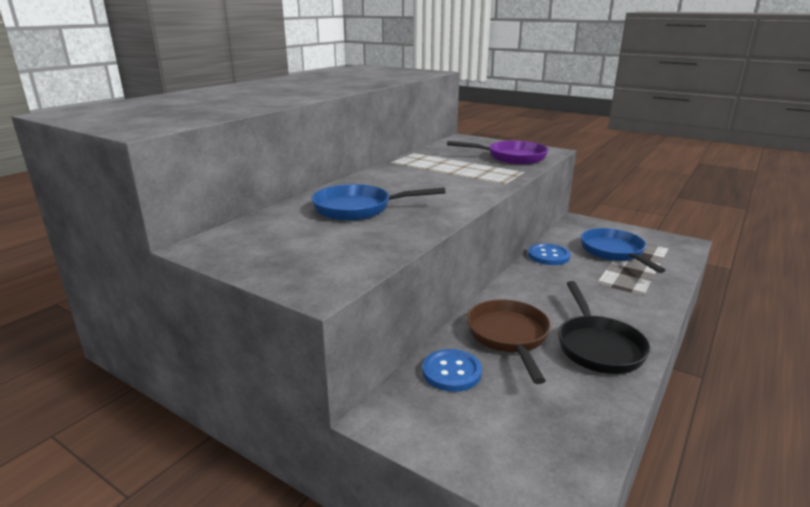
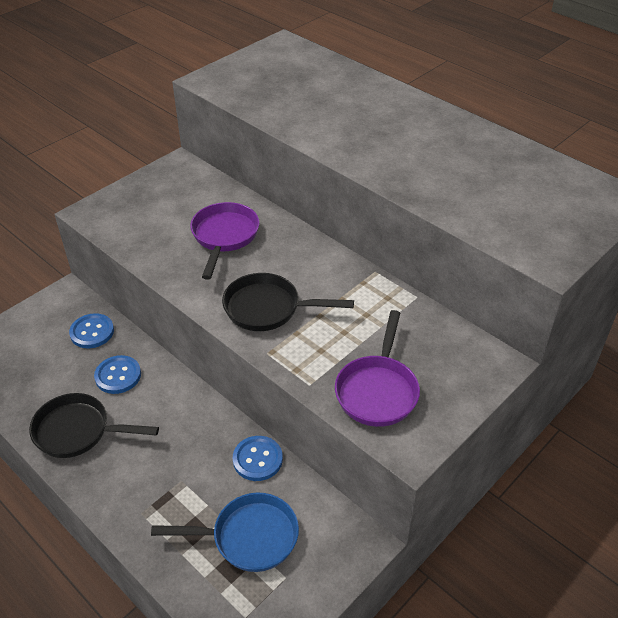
camera: 100 degrees right, 20 degrees up
(358, 209) = (224, 237): blue pan -> purple pan
(454, 186) = (268, 308): none -> black pan
(508, 337) = (118, 376): brown pan -> blue button

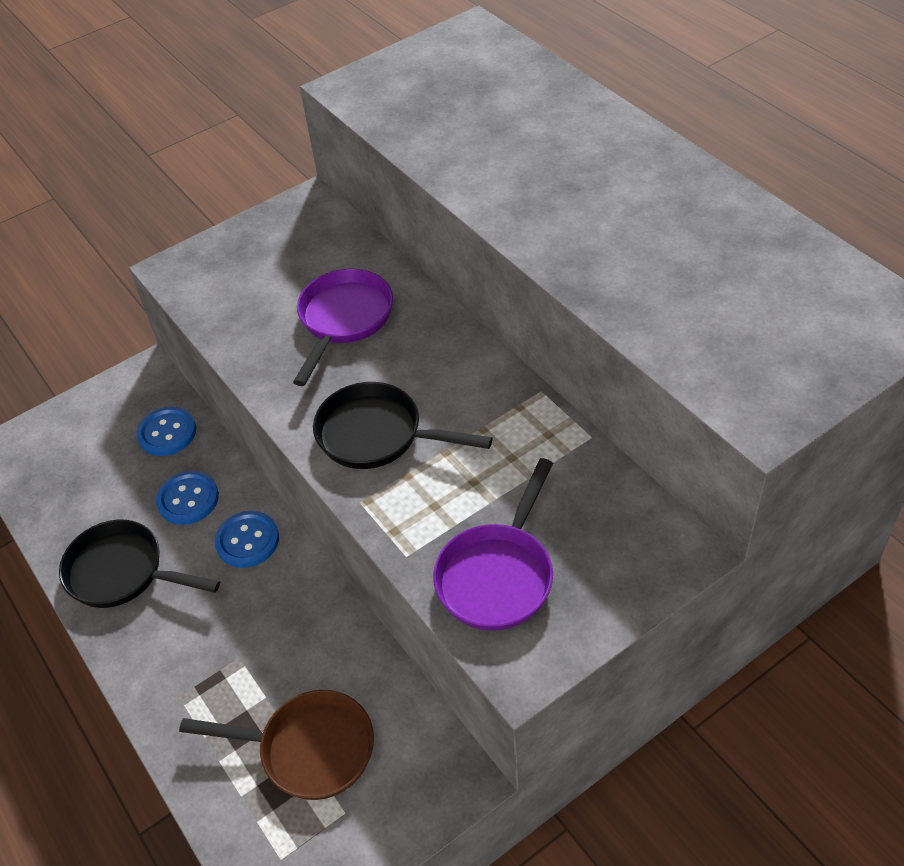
camera: 15 degrees right, 5 degrees up
(248, 537) = (309, 749): blue pan -> brown pan
(257, 459) = (344, 641): blue button -> blue button (247, 540)

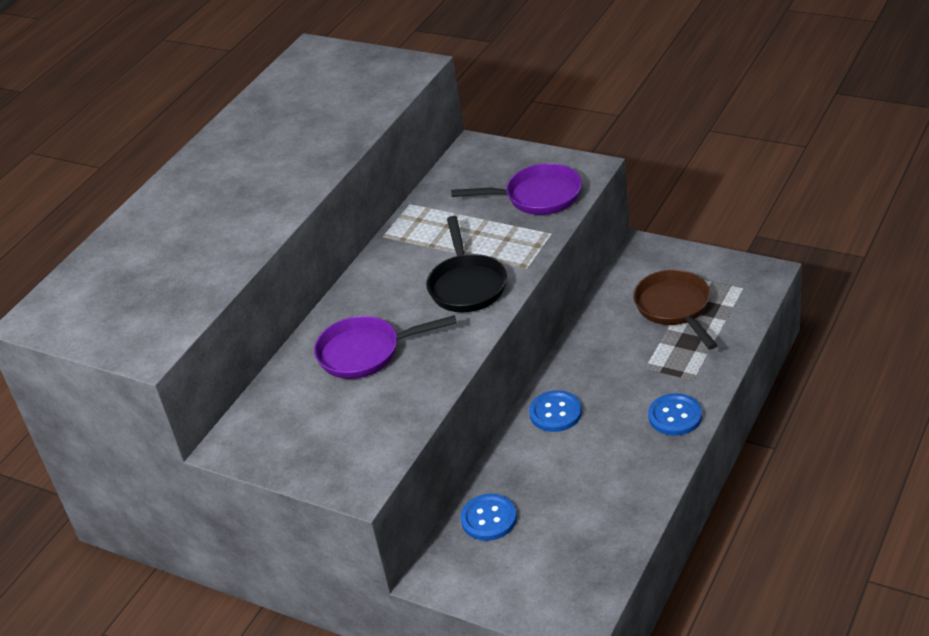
camera: 115 degrees left, 10 degrees down
(123, 572) = (631, 463): black pan -> none
(188, 499) = (543, 466): blue button -> blue button (675, 416)

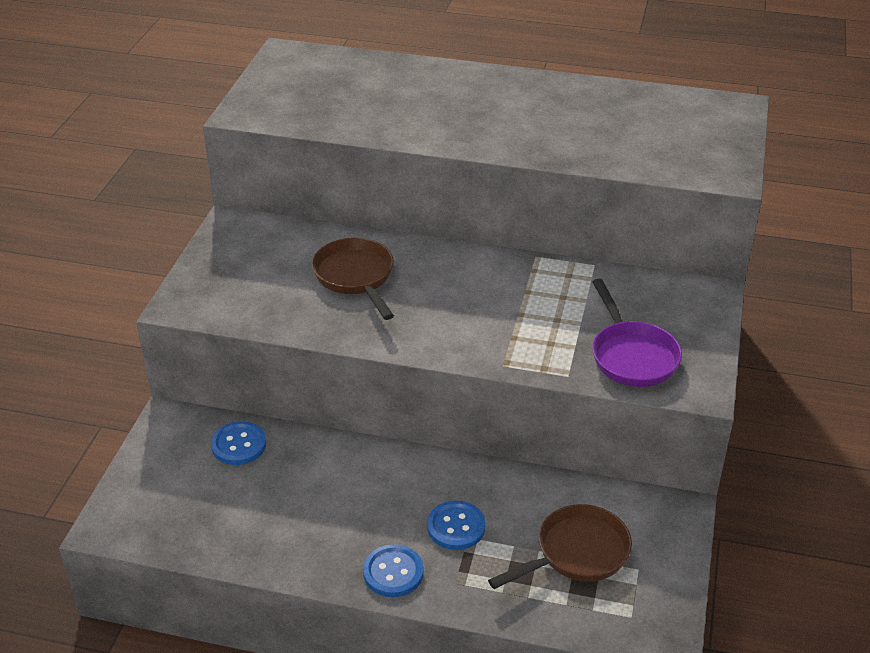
camera: 70 degrees right, 0 degrees up
(366, 353) = (356, 277): purple pan -> brown pan
(467, 285) = (466, 326): black pan -> none
(555, 413) = (388, 472): blue button -> blue button (456, 527)

